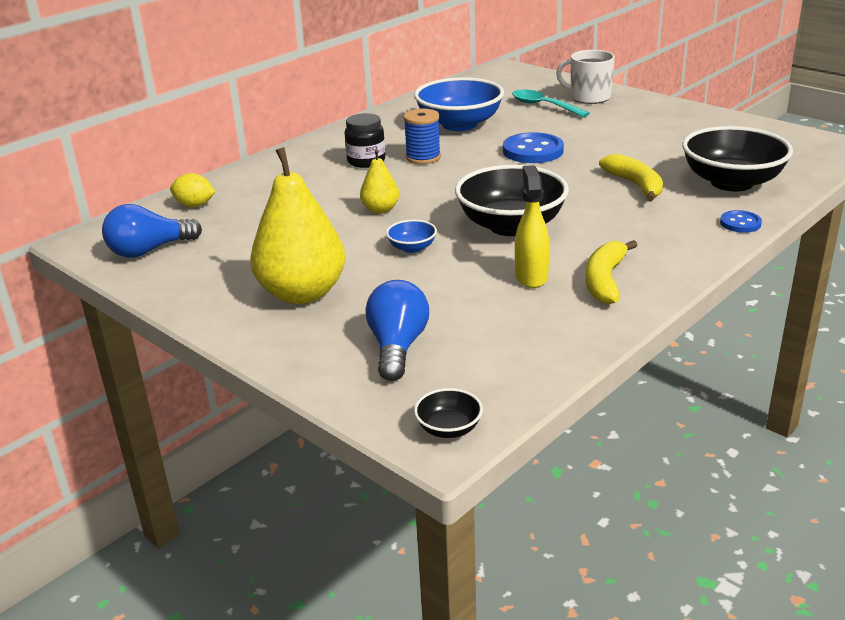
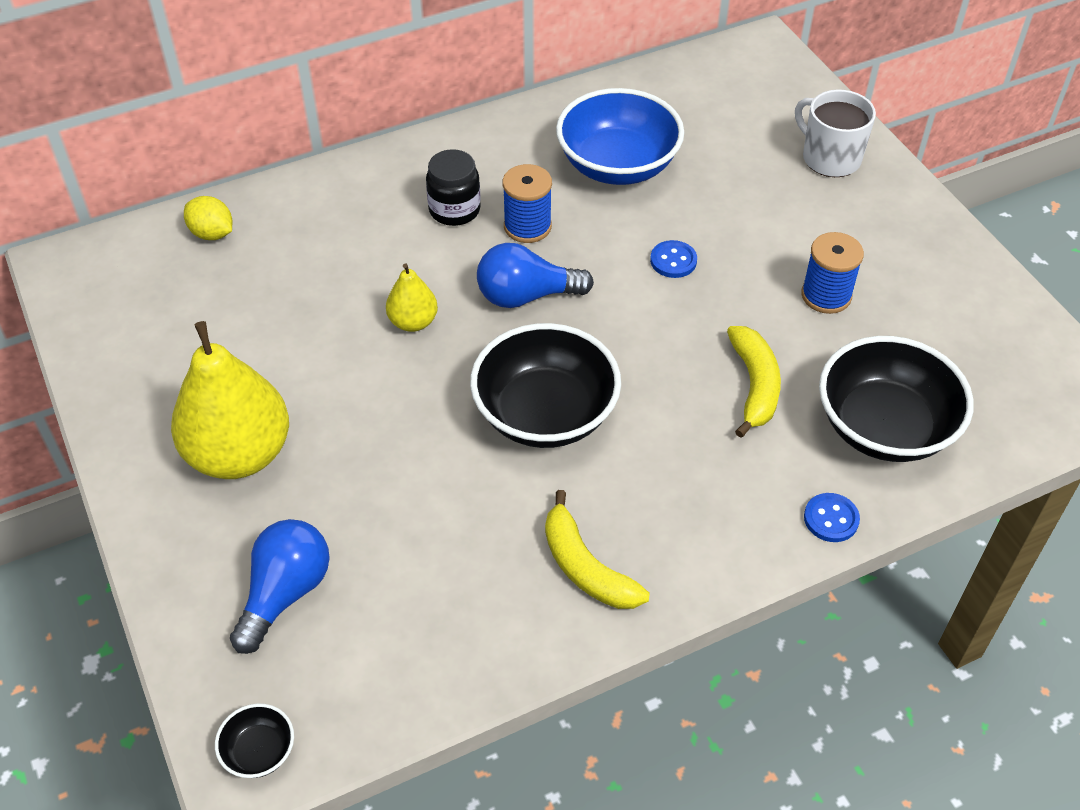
camera: 20 degrees right, 20 degrees up
(149, 250) = (121, 307): blue light bulb -> blue light bulb (526, 296)
(412, 248) = (405, 414): blue bowl -> none
(531, 276) = (506, 524): yellow spray bottle -> none
(533, 151) = (673, 261): blue button -> blue button, size x0.55
(544, 106) = (755, 159): turquoise spoon -> none
(605, 280) = (586, 567): yellow banana -> yellow banana turned 75 degrees counterclockwise
(641, 144) = (826, 295): none -> blue spool

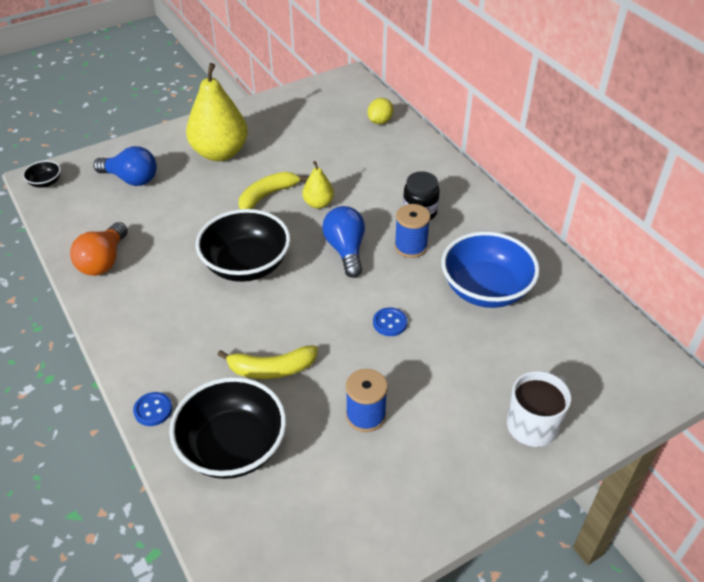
camera: 85 degrees right, 5 degrees down
(514, 615) = (103, 261): none -> orange light bulb
(586, 567) = (131, 289): yellow banana -> yellow banana (267, 196)

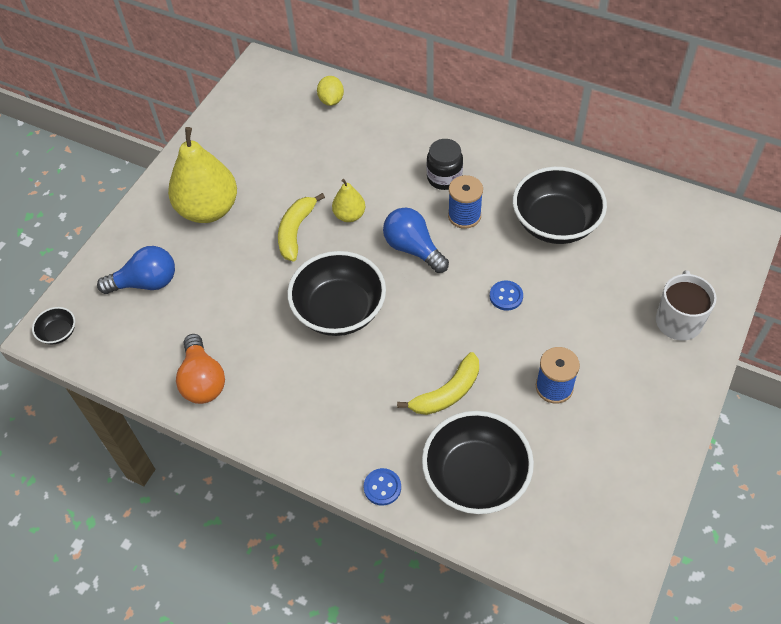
camera: 30 degrees left, 10 degrees up
(485, 289) = (555, 223): blue bowl -> black bowl

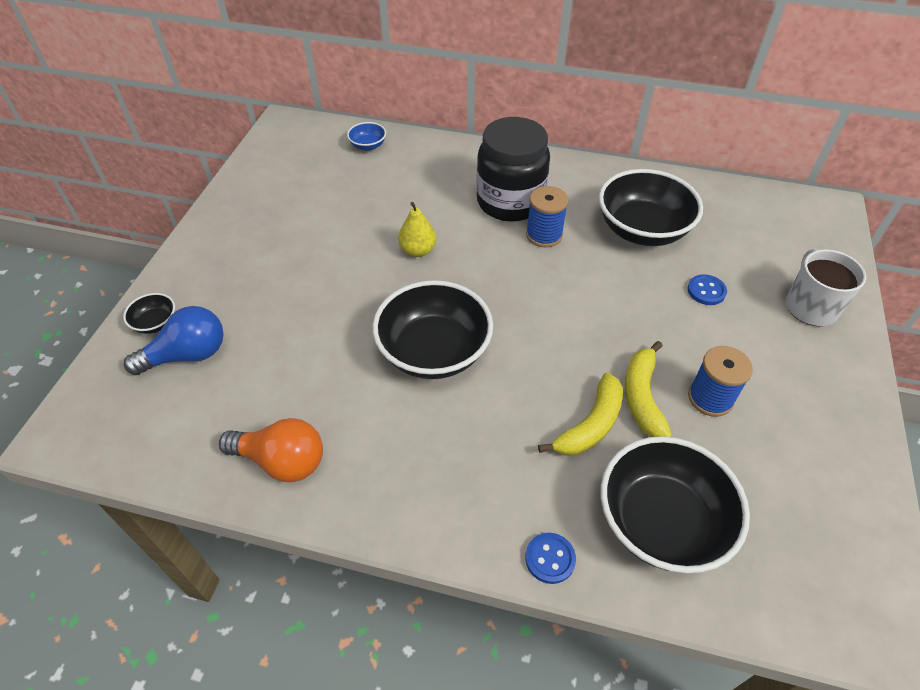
camera: 15 degrees left, 5 degrees down
(58, 333) = (77, 432): black bowl -> black bowl (155, 323)
(203, 380) = (282, 461): orange light bulb -> orange light bulb turned 45 degrees counterclockwise
(208, 209) = (252, 265): yellow pear -> none
(296, 231) = (361, 274): yellow banana -> yellow banana (642, 397)
(331, 100) = (368, 145): yellow lemon -> blue bowl
(413, 249) = (499, 274): blue light bulb -> none
(444, 178) = (510, 202): black jar -> black jar, size x1.77
(506, 296) = (618, 309): blue button -> blue button (706, 291)

